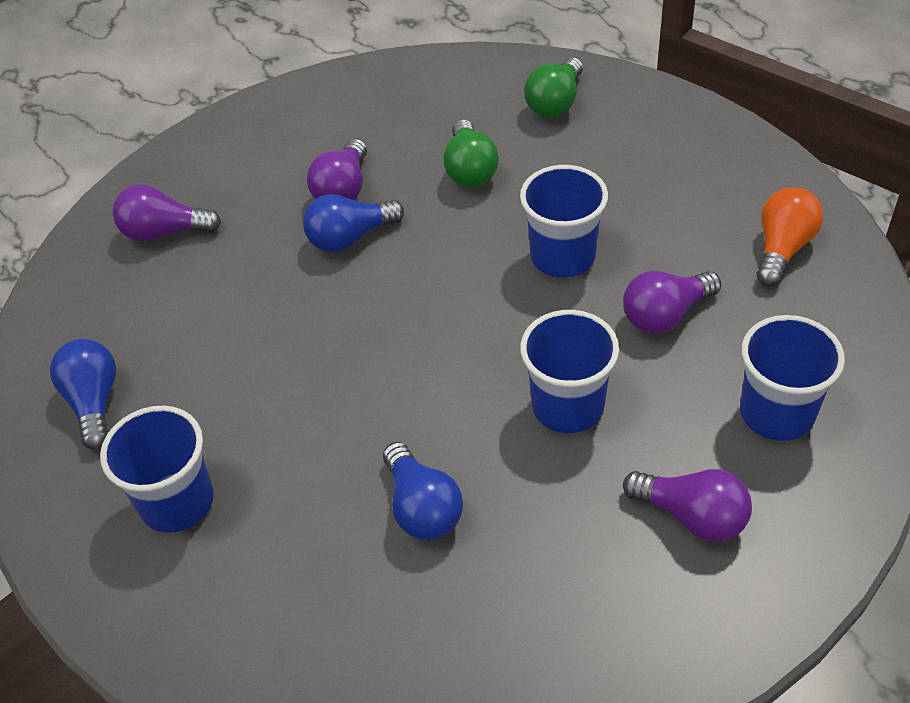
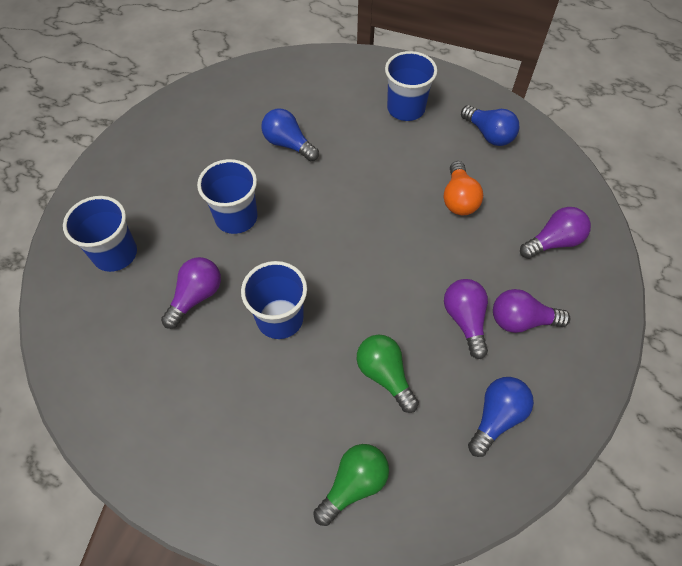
camera: 150 degrees right, 10 degrees up
(350, 237) = (431, 281): blue light bulb -> blue light bulb (496, 417)
(555, 102) = (354, 484): green light bulb -> green light bulb turned 45 degrees clockwise
(692, 516) = (152, 184): purple light bulb -> purple light bulb (521, 320)
(782, 248) = (125, 383): orange light bulb -> orange light bulb (458, 199)

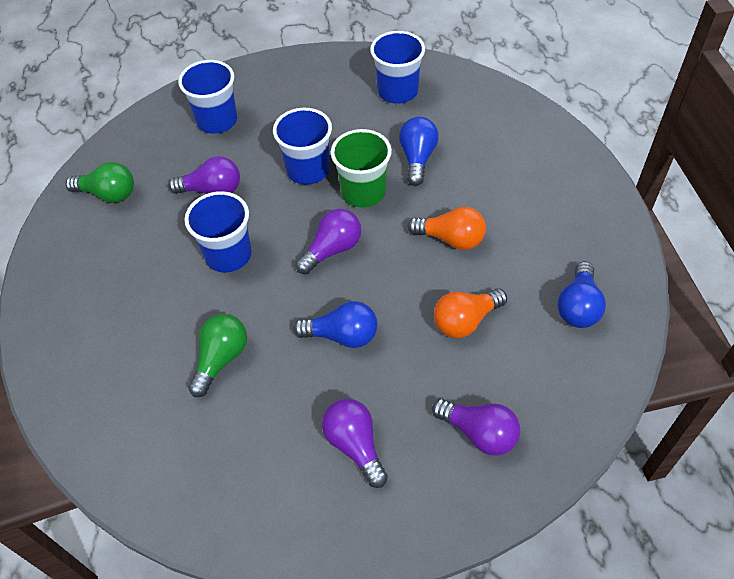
camera: 60 degrees right, 5 degrees down
(292, 194) = (363, 192): none -> green cup
(354, 484) = (105, 388): green light bulb -> green light bulb (108, 194)
(381, 167) = (451, 239): none -> orange light bulb
(406, 108) = (545, 220): blue cup -> blue cup (397, 91)
(465, 320) = (321, 395): purple light bulb -> purple light bulb (332, 250)
(496, 417) = (231, 471): blue light bulb -> blue light bulb (342, 335)

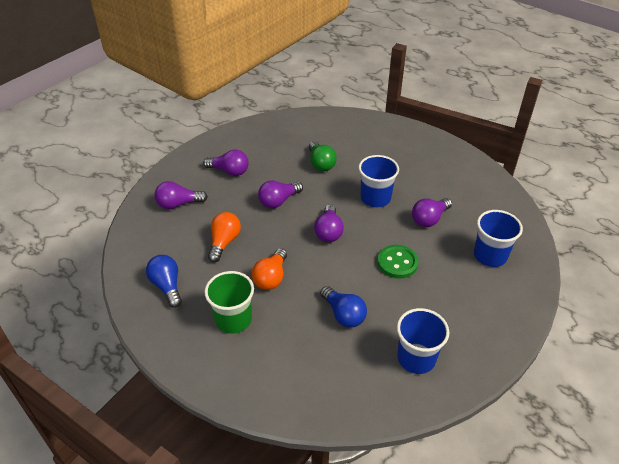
camera: 135 degrees right, 10 degrees down
(108, 194) = (473, 185): green light bulb -> none
(308, 170) = (397, 263): blue cup -> green button
(342, 335) = (278, 201): blue light bulb -> purple light bulb
(363, 192) = (350, 271): green cup -> green cup (233, 319)
(451, 239) = (271, 277): orange light bulb -> orange light bulb turned 45 degrees counterclockwise

